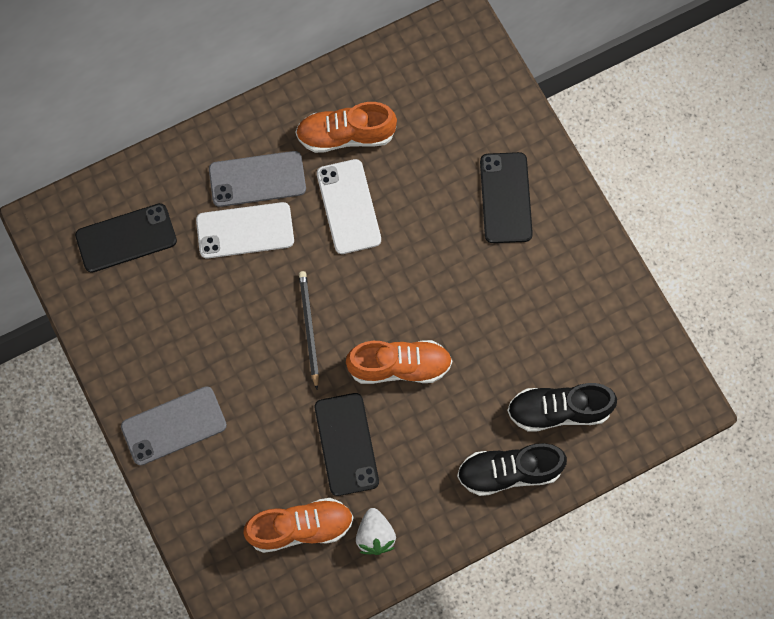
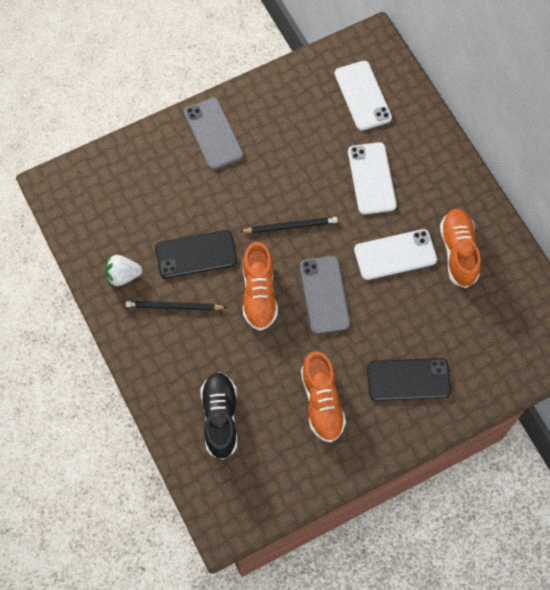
camera: 90 degrees right, 5 degrees down
(126, 238) = (362, 96): black phone -> white phone
(257, 179) = (416, 186): grey phone -> grey phone (324, 294)
(300, 527) = (132, 222): orange shoe -> orange shoe (322, 402)
(417, 469) = (174, 306): none -> black pencil
(509, 472) = (170, 377): black shoe -> none

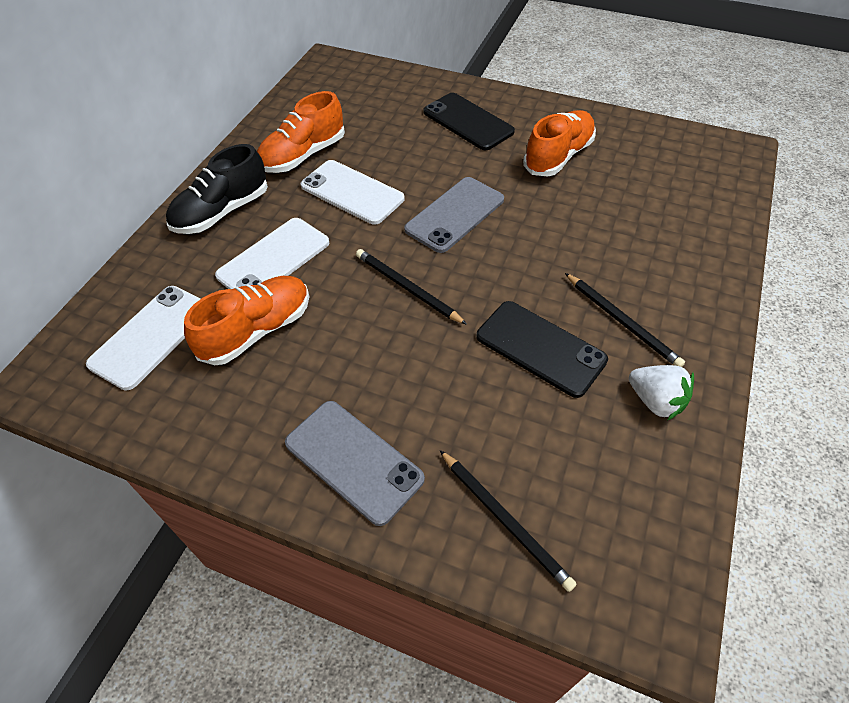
camera: 130 degrees left, 15 degrees down
(135, 168) = (505, 520): none -> black pencil
(213, 133) = (353, 461): grey phone -> grey phone turned 75 degrees counterclockwise
(220, 418) = (667, 208): black shoe -> black shoe (221, 212)
(259, 294) = (515, 262): orange shoe -> orange shoe (257, 330)

